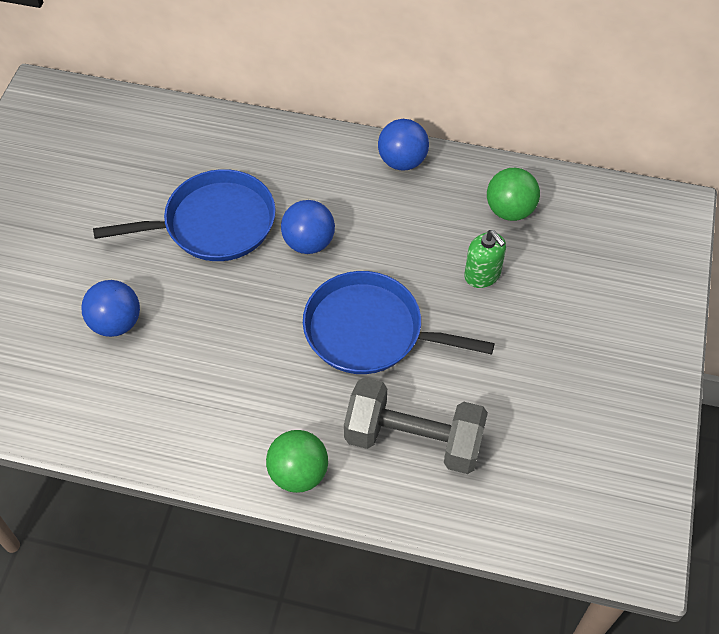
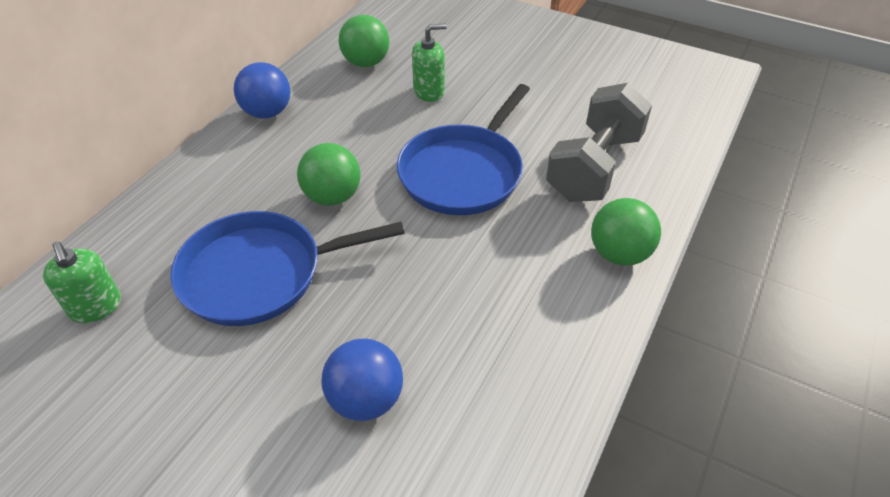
camera: 75 degrees left, 10 degrees down
(162, 144) = (96, 307): none -> green soap dispenser
(214, 223) = (259, 273): blue pan -> blue pan turned 105 degrees counterclockwise
(309, 242) = (332, 197): blue ball -> green ball

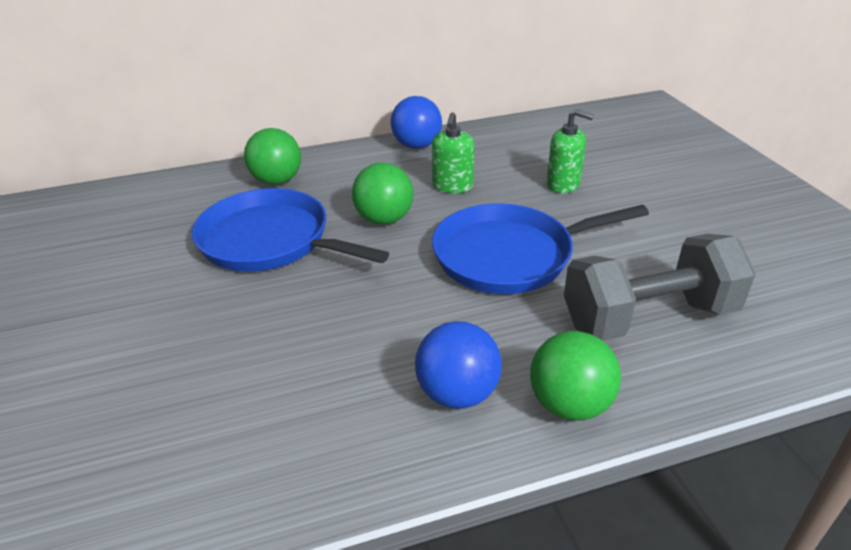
camera: 45 degrees right, 10 degrees down
(96, 307) = (166, 206): green soap dispenser -> green soap dispenser (452, 186)
(366, 63) = (537, 143): green ball -> green ball (277, 181)
(366, 399) = (214, 364): blue ball -> blue ball (457, 393)

